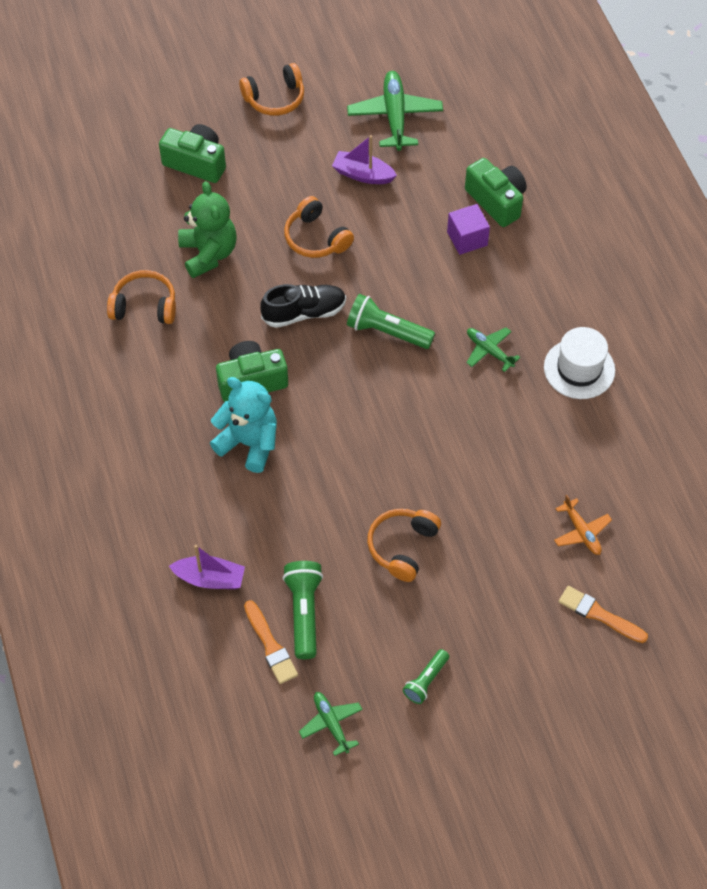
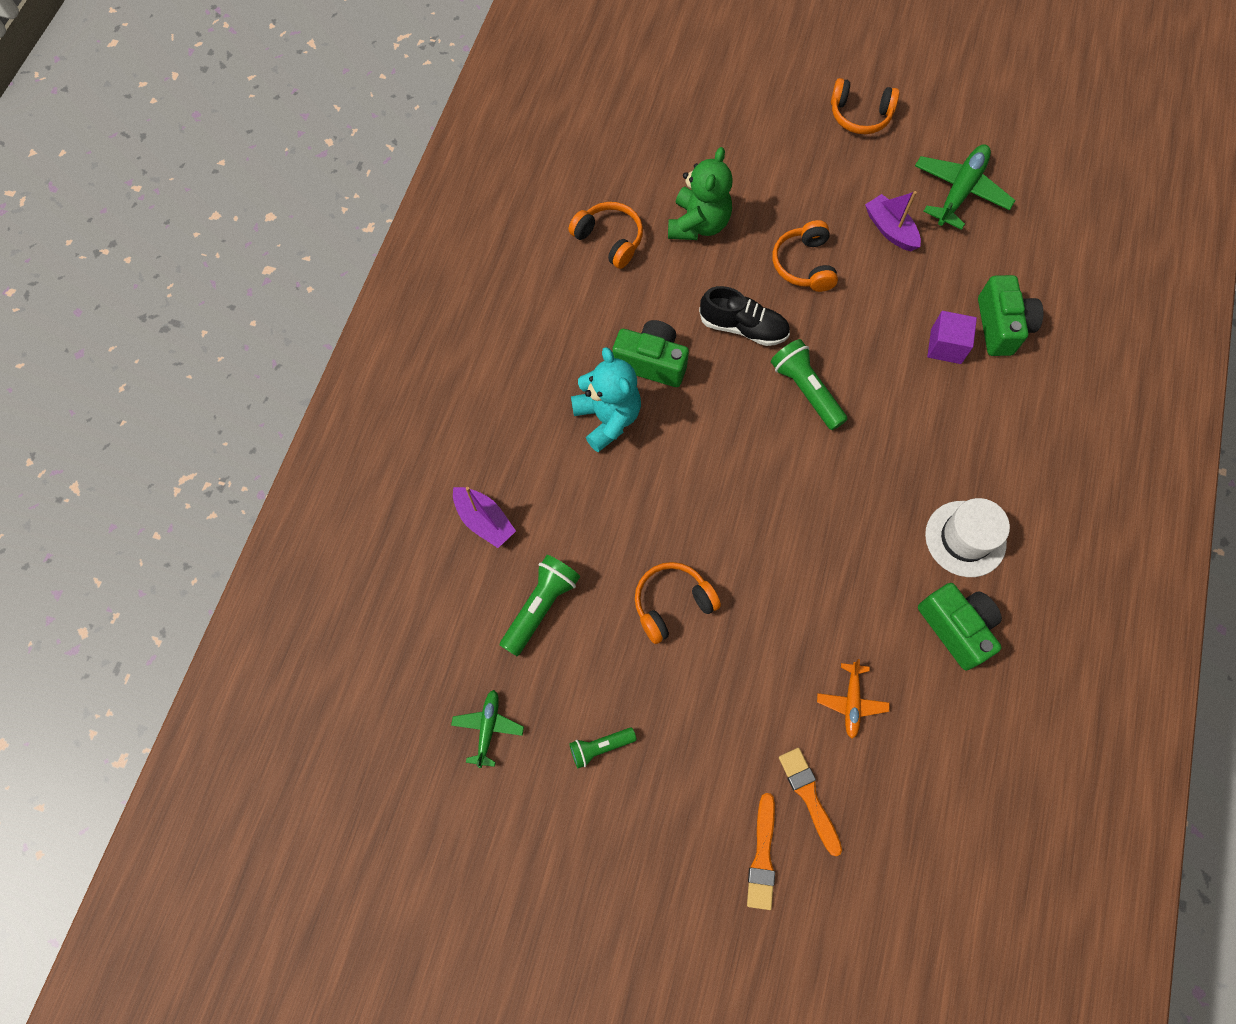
camera: 35 degrees right, 10 degrees up
(196, 163) = (747, 136): green camera -> green camera (956, 628)
(270, 645) = (490, 618): orange brush -> orange brush (762, 856)
(489, 351) = (889, 467): green plane -> none

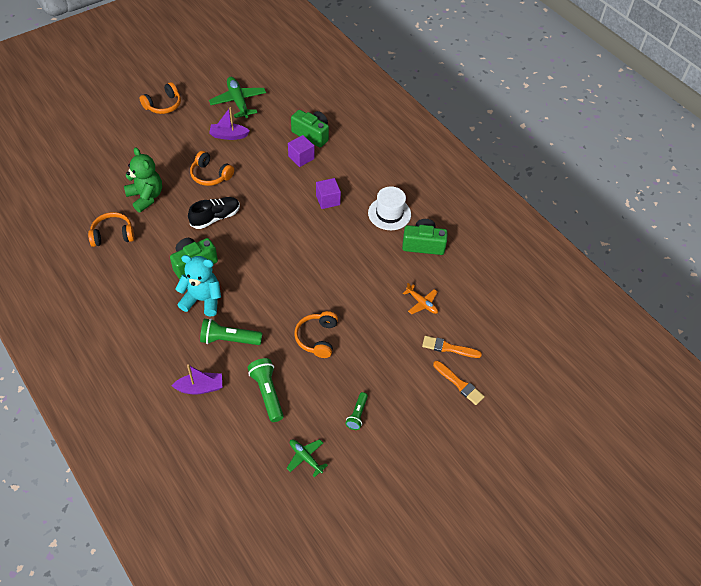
camera: 55 degrees left, 15 degrees down
(805, 390) = (269, 217): green flashlight -> green flashlight (229, 339)
(907, 438) = (328, 200): none -> purple cube

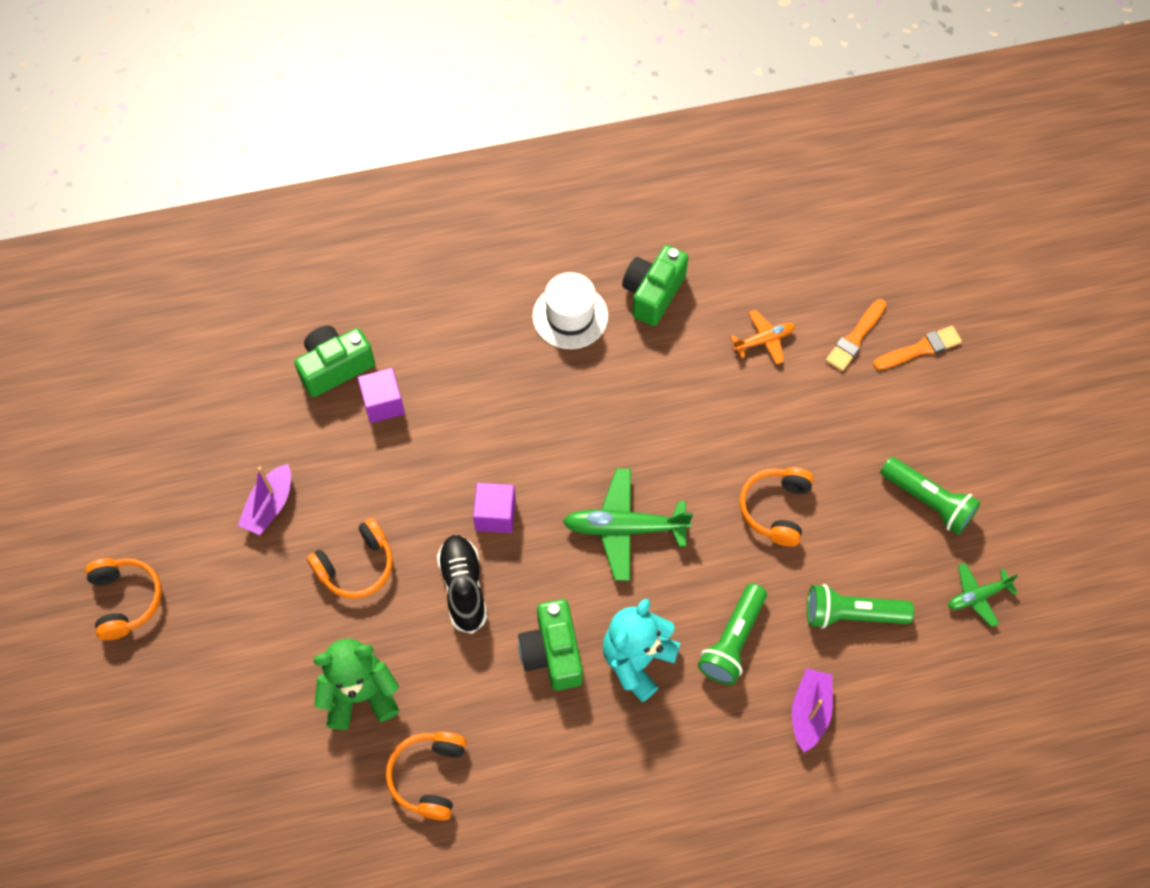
camera: 65 degrees left, 10 degrees up
(238, 101) = (186, 462): green plane -> green plane (624, 528)
(317, 338) = (776, 509): orange headphones -> orange headphones turned 75 degrees clockwise
(328, 200) = (501, 396): purple cube -> purple cube (495, 515)
(357, 415) = (928, 501): green flashlight -> green flashlight, size x1.63

